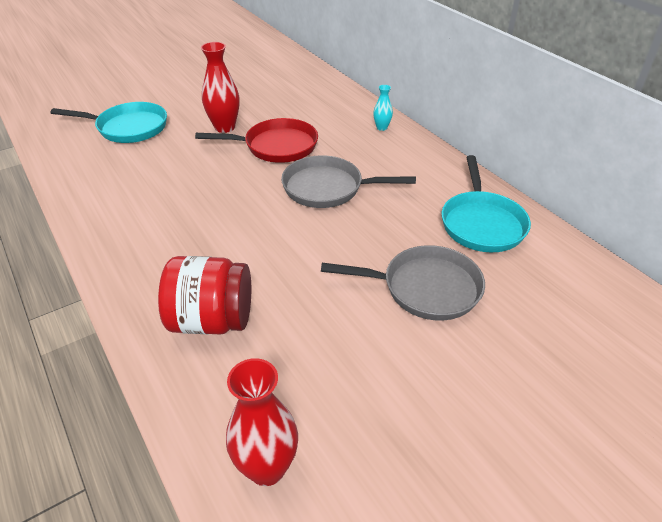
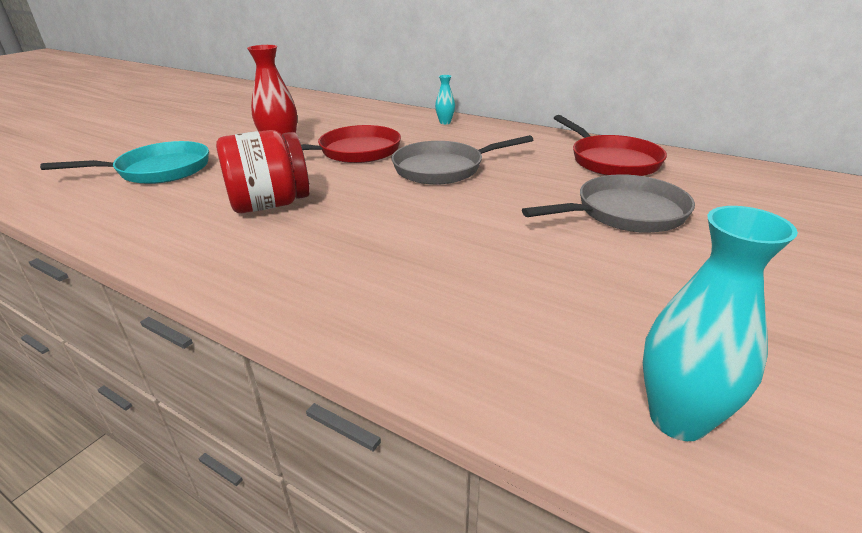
camera: 25 degrees left, 10 degrees down
(212, 320) = (441, 301): red jar -> red jar (270, 205)
(267, 468) = (678, 419): red vase -> turquoise vase
(482, 223) = (611, 161): turquoise pan -> red pan

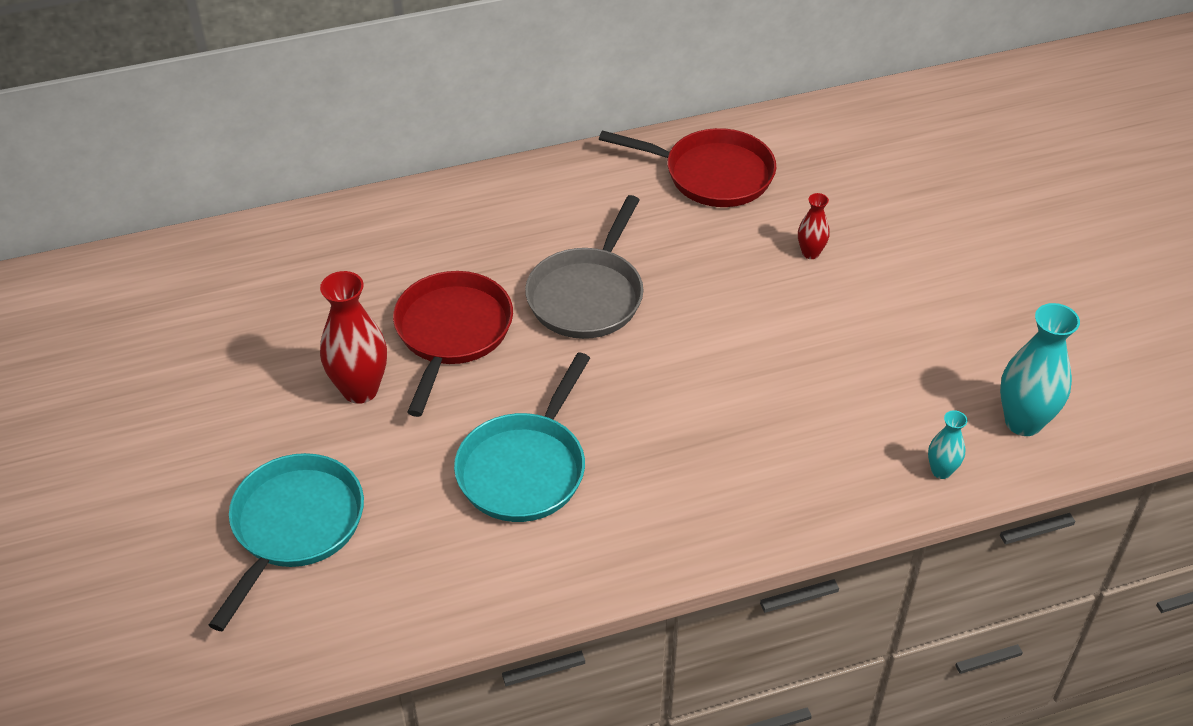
camera: 50 degrees left, 15 degrees up
(270, 205) = (525, 468): red jar -> turquoise pan
(445, 122) = (452, 205): turquoise vase -> turquoise vase (941, 471)
(624, 213) = (810, 253): grey pan -> red vase

